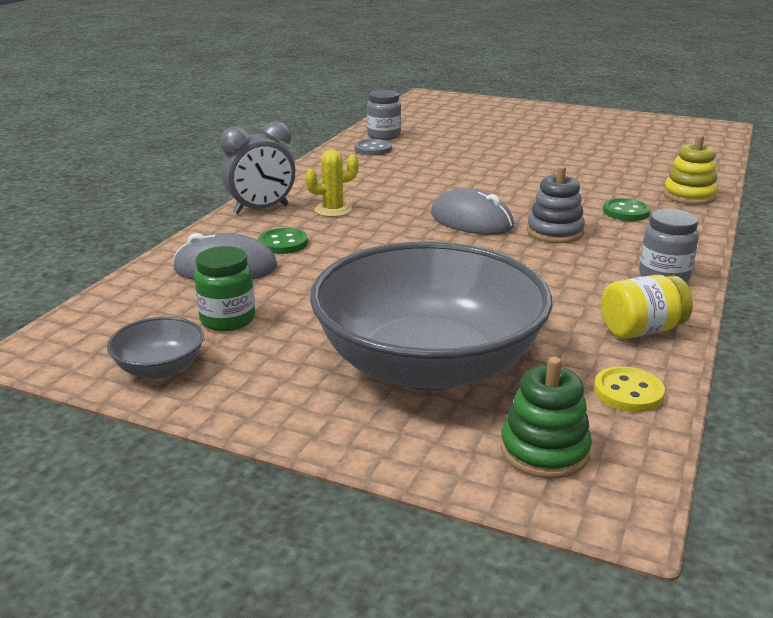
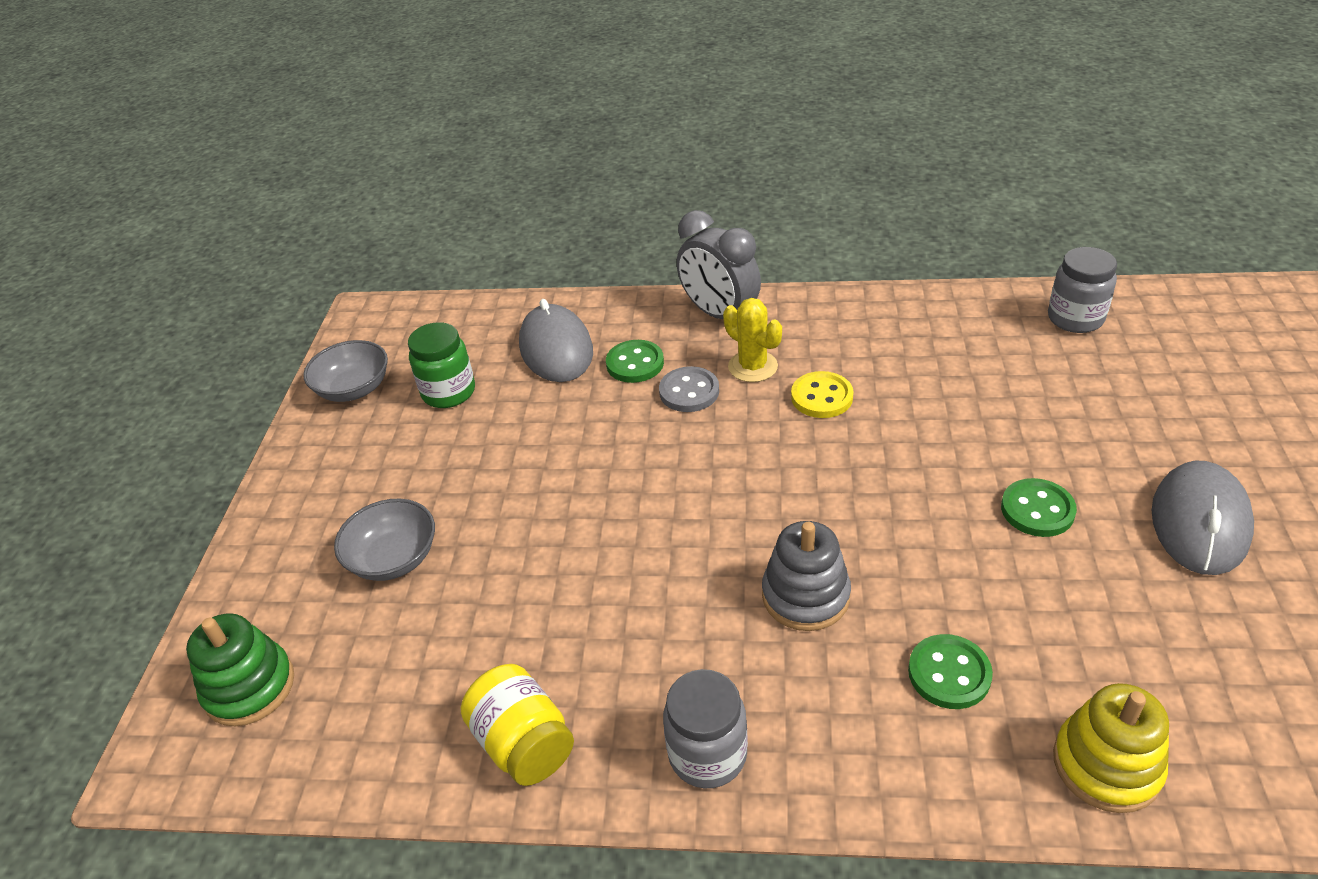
camera: 75 degrees right, 15 degrees up
(373, 149) = (1004, 327): grey button -> grey button (689, 391)
(428, 365) = (394, 558): grey bowl -> grey bowl, size x0.40
(471, 221) = (794, 497): grey mouse -> grey mouse (1199, 522)
(524, 173) = (1037, 510): none -> green button
(628, 392) = (368, 746): yellow button -> yellow button (822, 397)

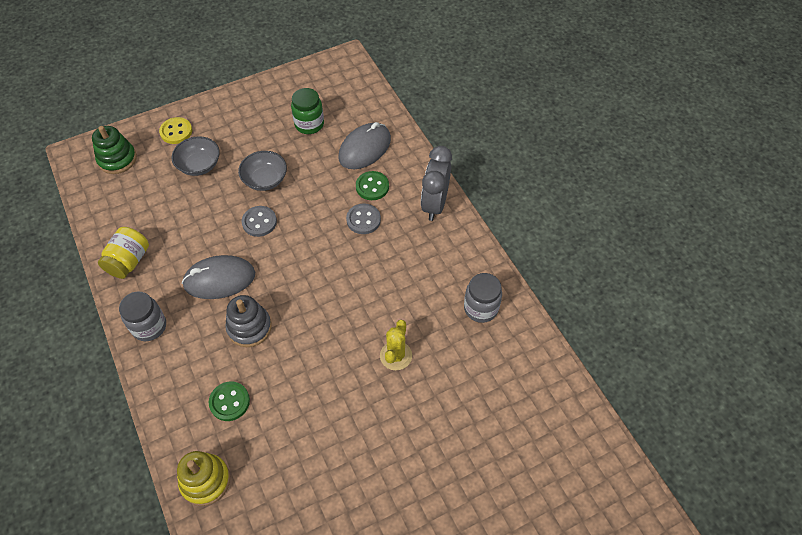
camera: 55 degrees right, 15 degrees up
(354, 389) = (292, 88): grey bowl -> grey bowl (265, 180)
(593, 514) = (259, 222): none -> grey button
(752, 366) = (399, 238): yellow cactus -> yellow cactus (396, 355)
(822, 397) = (391, 279): yellow button -> yellow button (176, 131)
(1037, 510) = (355, 408): green button -> none
(1075, 318) = (538, 382): grey jar -> grey jar (481, 308)
(1199, 522) = (385, 490): grey mouse -> grey mouse (219, 279)

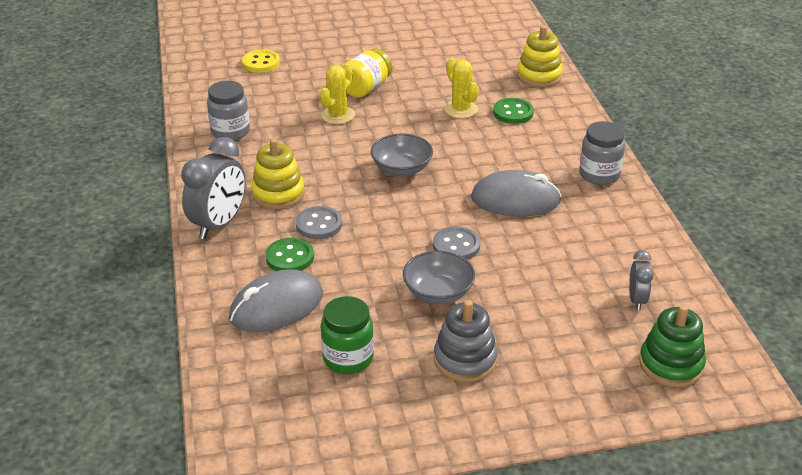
camera: 165 degrees left, 20 degrees down
(129, 261) = (631, 235): yellow jar -> yellow jar (365, 88)
(132, 202) = (637, 300): none -> grey clock
(176, 131) = (574, 390): yellow button -> yellow button (261, 63)
(199, 165) = (536, 330): grey bowl -> grey bowl (401, 169)
(249, 327) = (485, 157): grey stacking toy -> grey stacking toy (465, 359)
(281, 394) = (461, 109): none -> yellow cactus
(406, 244) = (278, 193): none -> yellow stacking toy

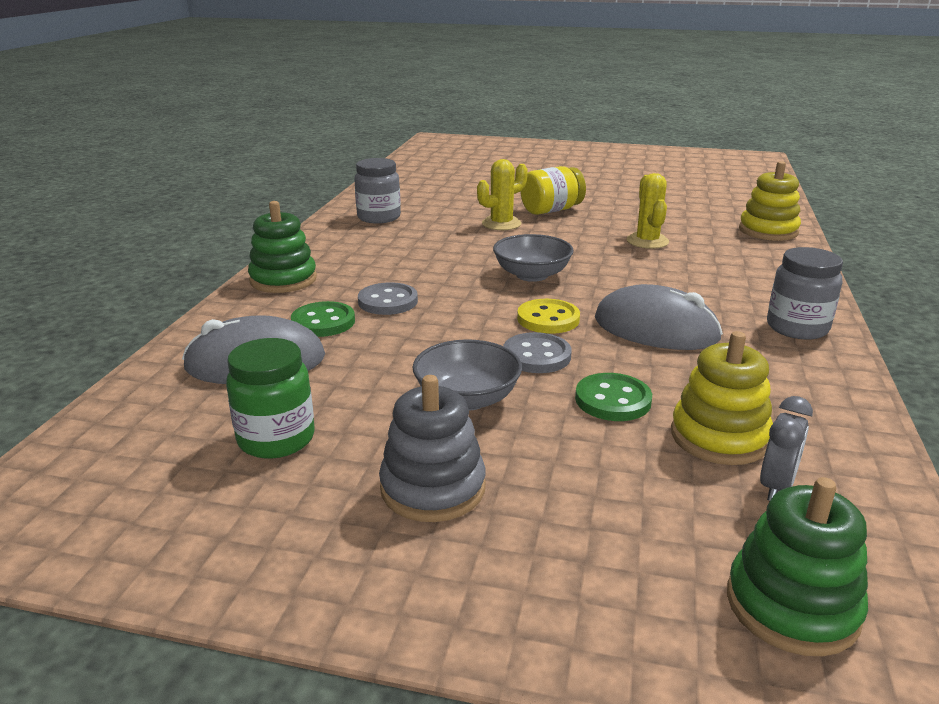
camera: 25 degrees right, 10 degrees down
(219, 224) = (283, 280): grey clock -> green stacking toy
(261, 63) = (462, 180): yellow button -> yellow button (548, 319)
(278, 193) = (373, 268): yellow stacking toy -> yellow stacking toy (719, 437)
(513, 113) = (712, 254): green button -> green button (613, 400)

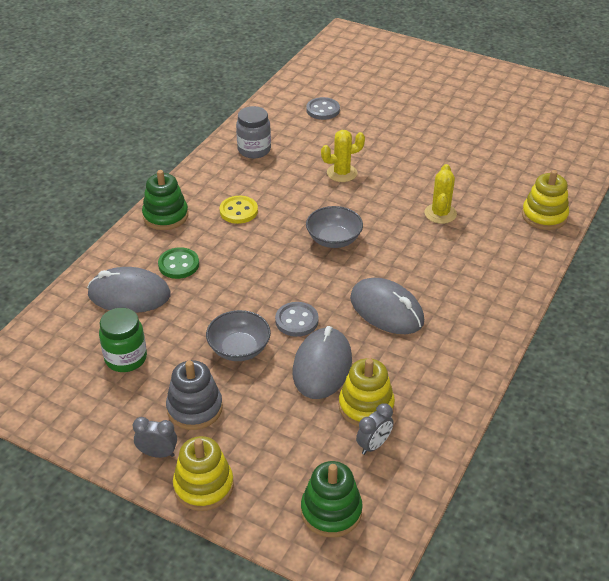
camera: 15 degrees right, 15 degrees up
(388, 301) = (225, 251): grey button -> grey button (323, 110)
(394, 573) = (158, 453): none -> grey clock
(516, 613) = (203, 486): none -> yellow stacking toy
(548, 319) = (321, 288): yellow button -> yellow button (238, 211)
(551, 210) = (389, 161): yellow jar -> none
(613, 400) = (322, 366): green button -> grey mouse
(797, 328) = (481, 327): grey jar -> none

